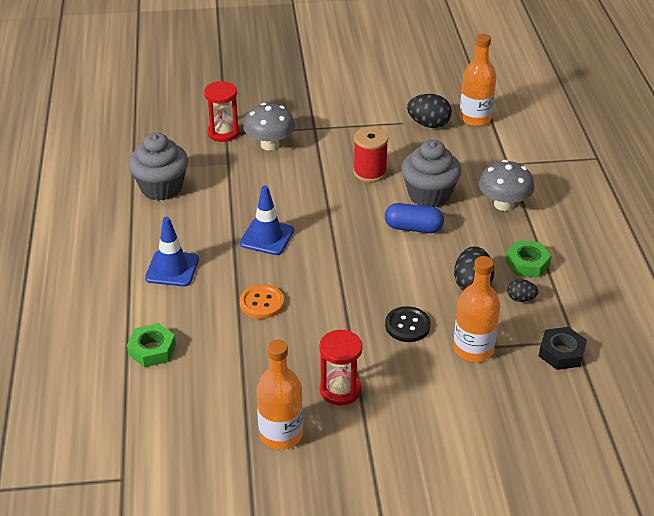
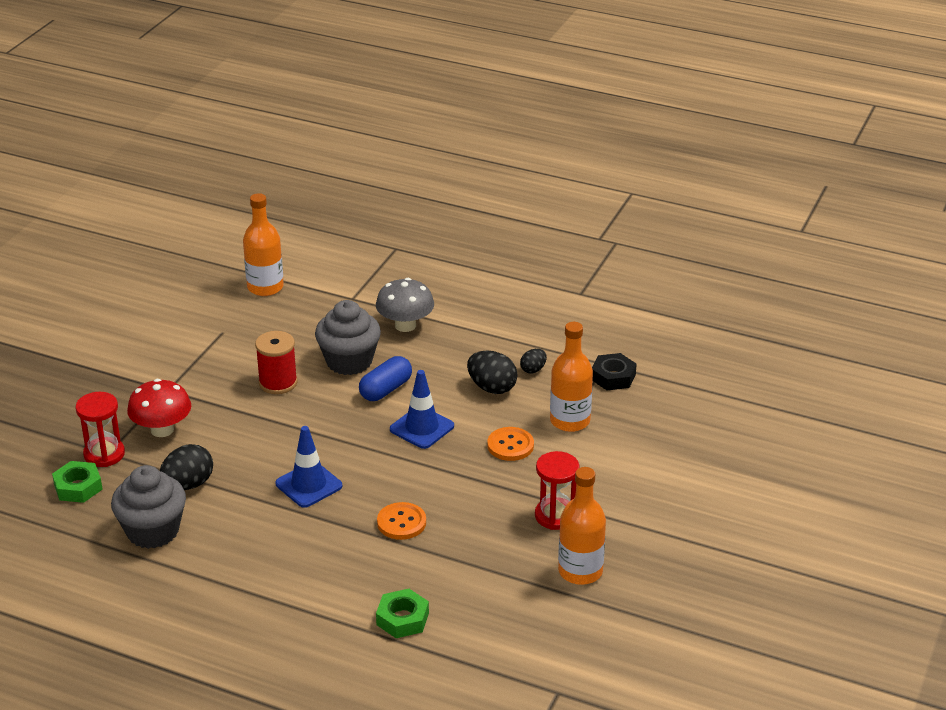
camera: 60 degrees left, 5 degrees down
(172, 269) = (294, 566): blue traffic cone -> blue traffic cone (422, 428)
(270, 145) = (162, 429): grey mushroom -> red mushroom
(407, 326) = (510, 445): black button -> orange button
(428, 124) = (243, 317): black egg -> black egg (188, 484)
(527, 263) = (494, 347): green nut -> green nut (78, 487)

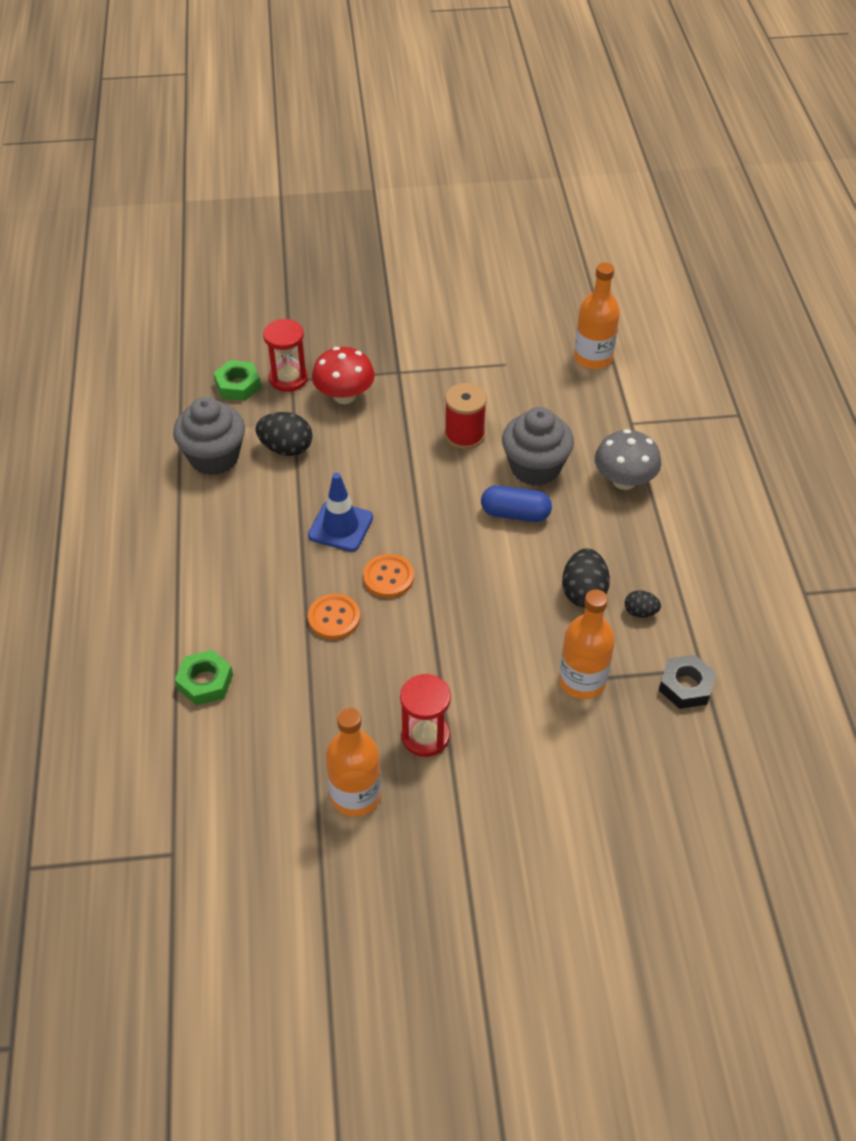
camera: 60 degrees right, 15 degrees up
(422, 428) = (480, 567): blue traffic cone -> none
(510, 445) = (505, 649): orange button -> orange button (388, 577)

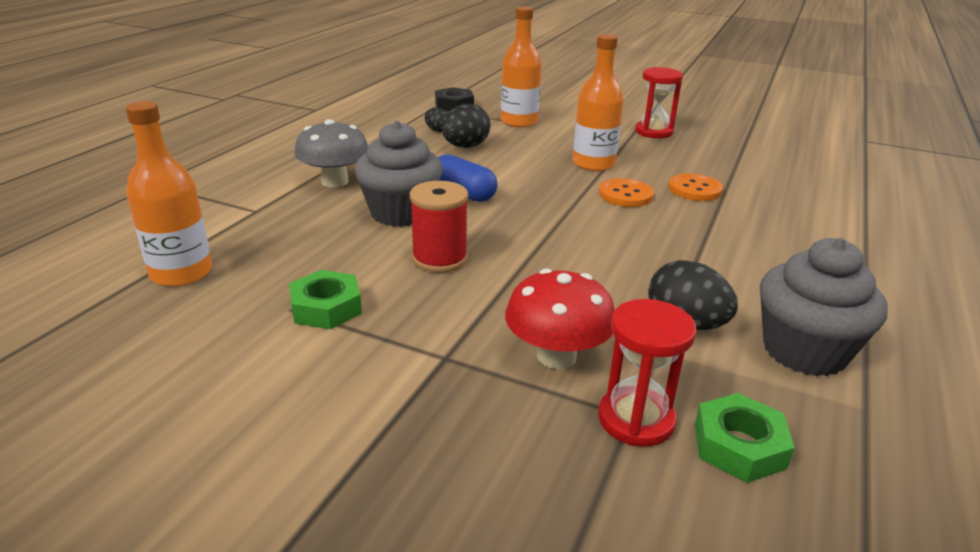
camera: 150 degrees left, 20 degrees down
(205, 682) = (835, 191): green nut -> green nut (326, 308)
(340, 526) = (652, 236): blue traffic cone -> none
(356, 795) = (719, 128): orange bottle -> orange bottle (593, 164)

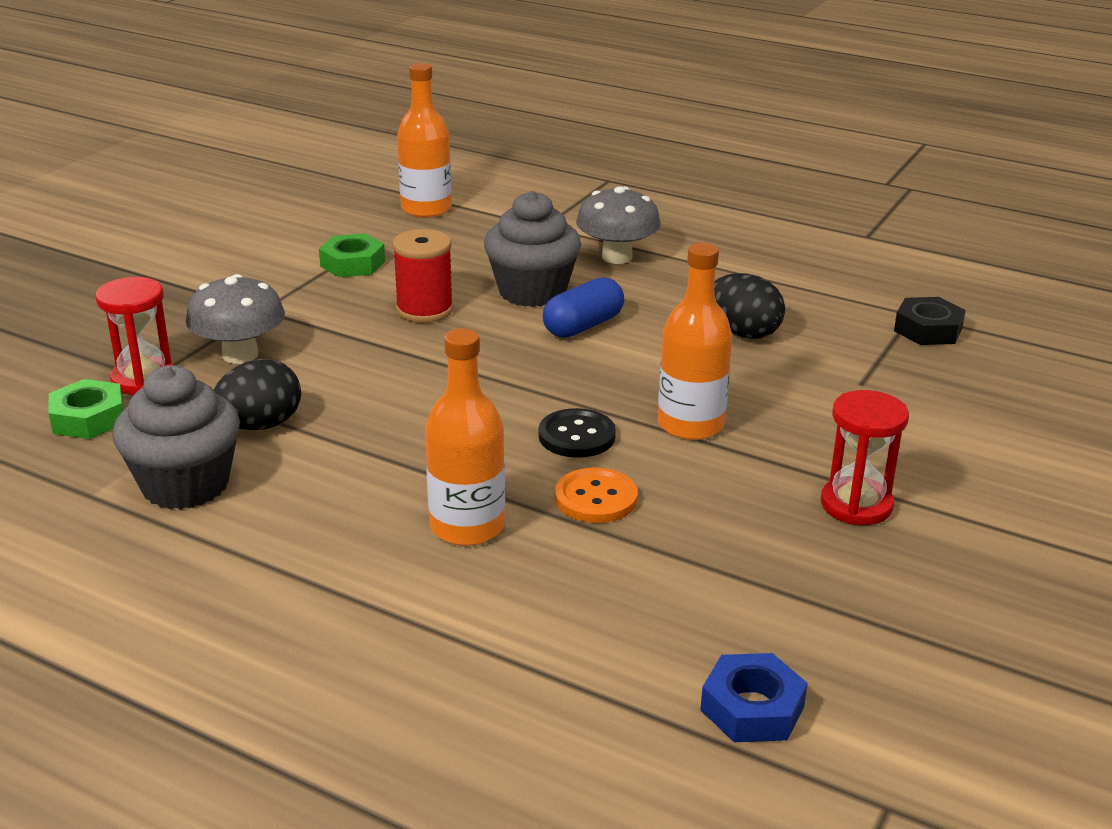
camera: 95 degrees right, 0 degrees up
(437, 130) = (805, 315): black egg -> none
(519, 122) = (867, 379): orange bottle -> orange bottle (467, 526)
(556, 356) = (240, 355): red mushroom -> grey mushroom
(625, 195) = (577, 436): orange button -> black button
(836, 159) = (752, 708): none -> blue nut

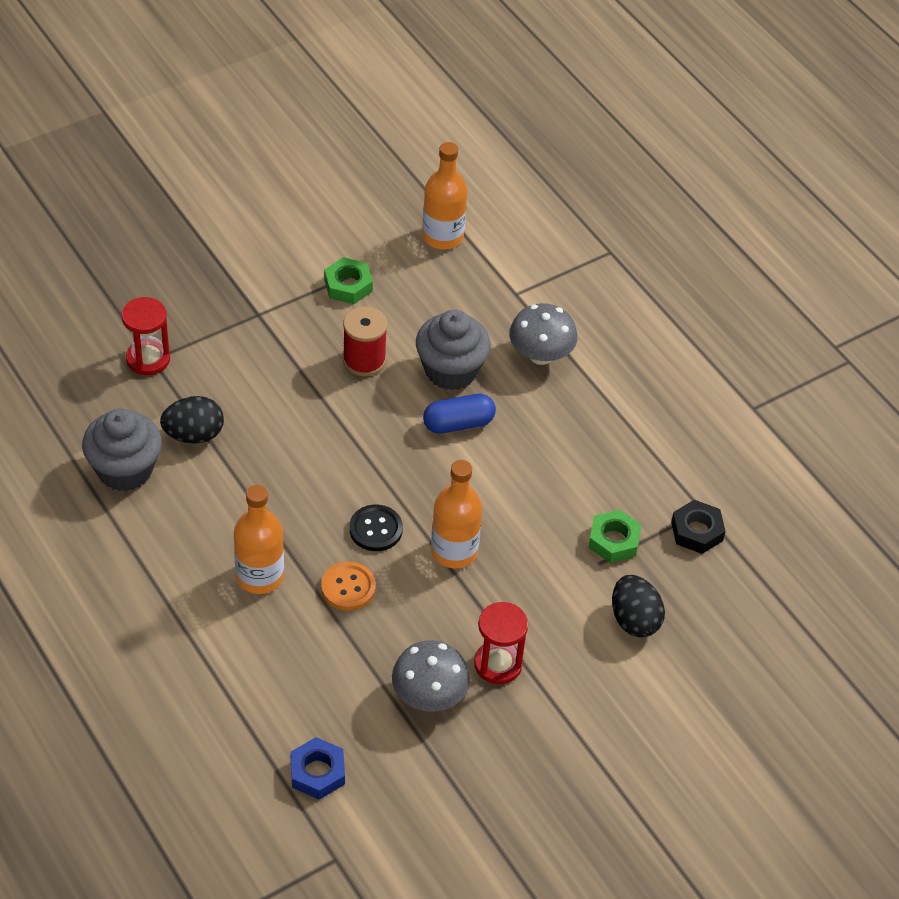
camera: 25 degrees right, 20 degrees up
(88, 418) = (99, 384): green nut -> green nut (614, 541)
(240, 355) = (218, 358): grey mushroom -> grey mushroom (429, 696)
(743, 332) = (563, 478): black egg -> black egg (634, 620)

